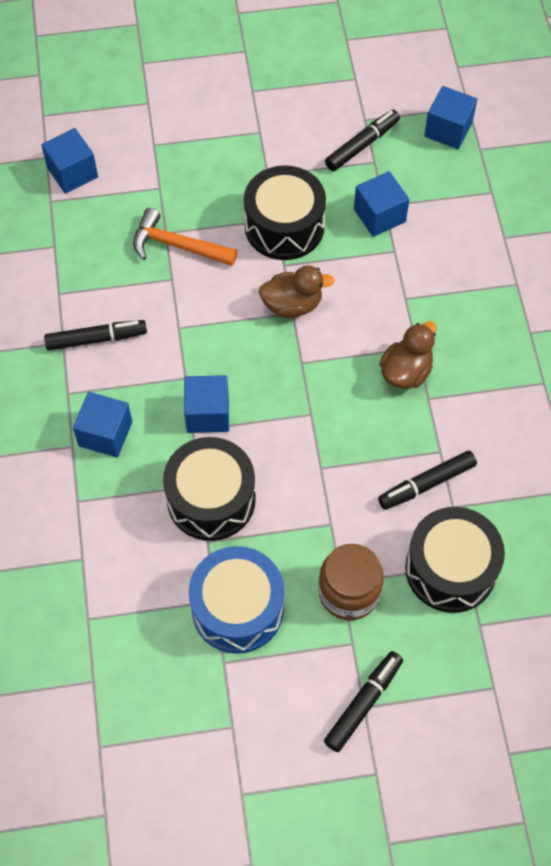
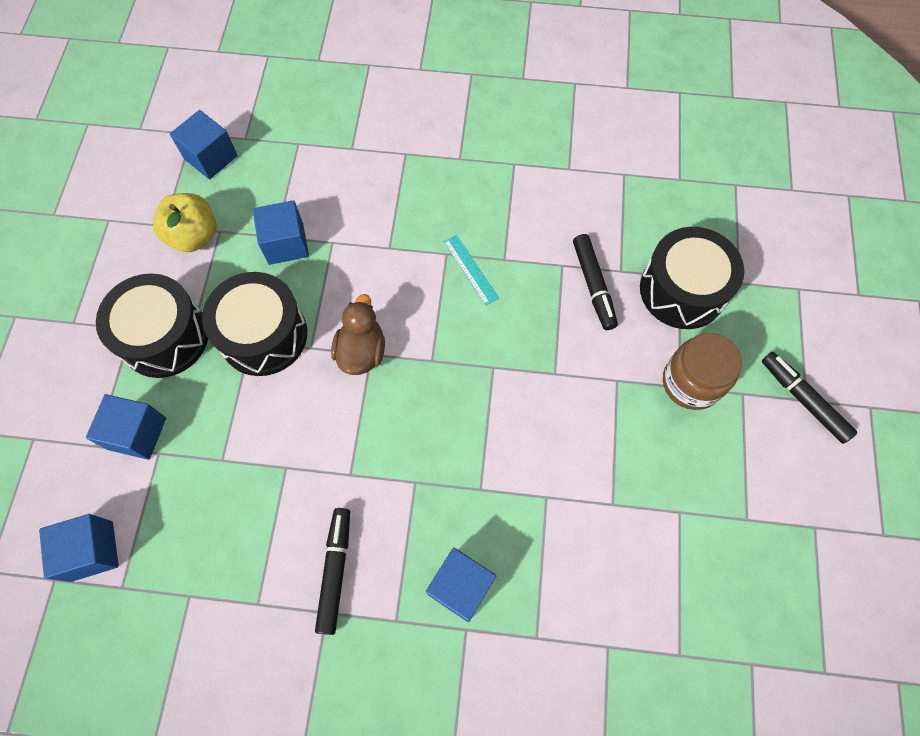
camera: 75 degrees left, 5 degrees up
(178, 245) = (244, 450): orange hammer -> none
(207, 414) = (465, 468): blue cube -> blue cube (137, 433)
(211, 499) = (566, 489): black drum -> black drum (165, 337)
(237, 608) = (692, 491): blue drum -> none
(362, 145) = (194, 236): black marker -> yellow apple
(406, 371) = (470, 269): brown duck -> turquoise ruler

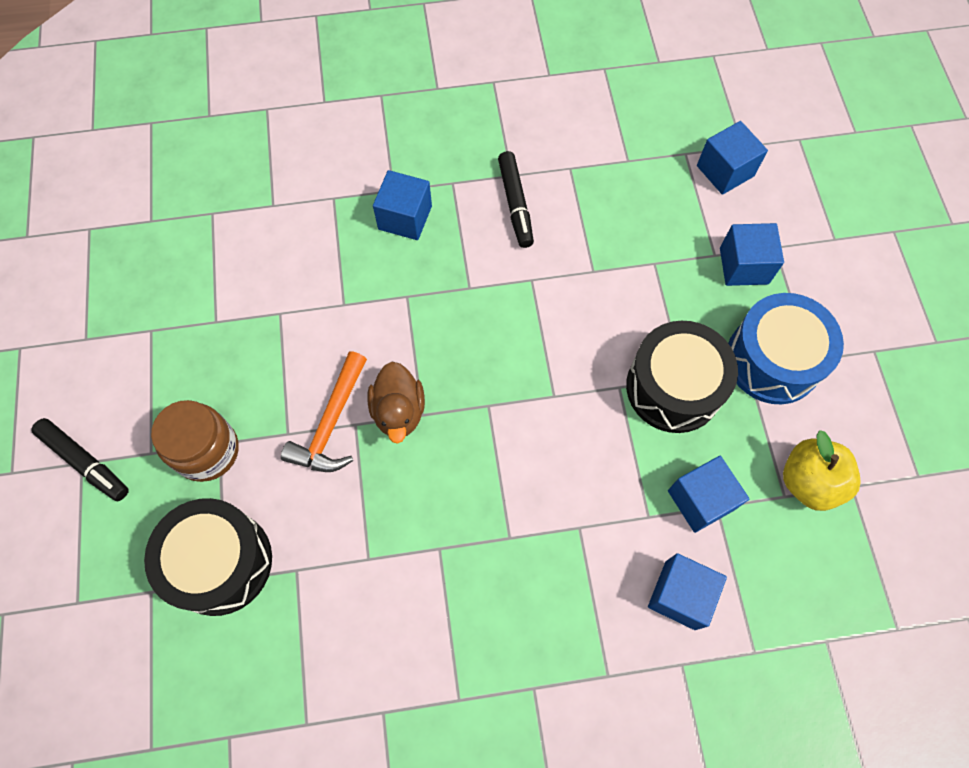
camera: 165 degrees right, 0 degrees up
(165, 337) = (773, 360): black drum -> blue drum
(211, 157) = (852, 597): blue cube -> blue cube (680, 595)
(361, 351) = (564, 396): brown duck -> brown duck (399, 411)
(470, 269) = (475, 523): turquoise ruler -> none
(576, 379) = (331, 423): none -> orange hammer
(593, 285) = (327, 541): black marker -> none

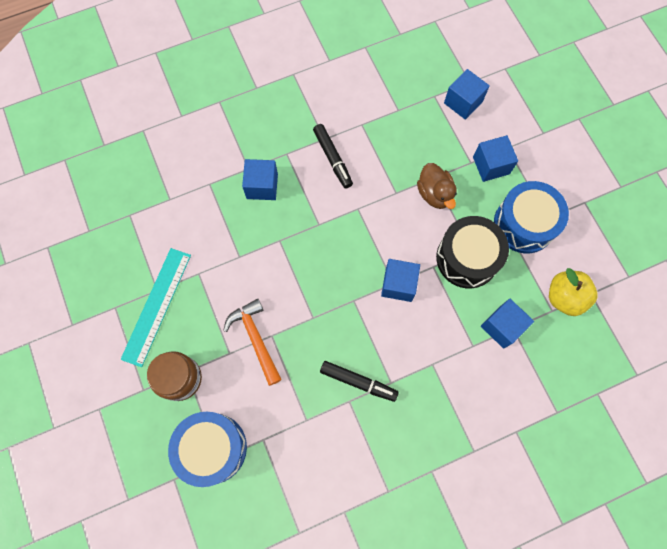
camera: 15 degrees left, 5 degrees up
(85, 462) = (101, 407): black marker -> black marker (358, 382)
(208, 343) = (157, 306): none -> turquoise ruler
(220, 562) = (212, 448): black drum -> blue drum
(331, 423) = (256, 339): orange hammer -> orange hammer turned 150 degrees clockwise
(399, 411) = (297, 319): brown duck -> brown duck (434, 194)
(680, 595) = (504, 389): blue cube -> blue cube (398, 284)

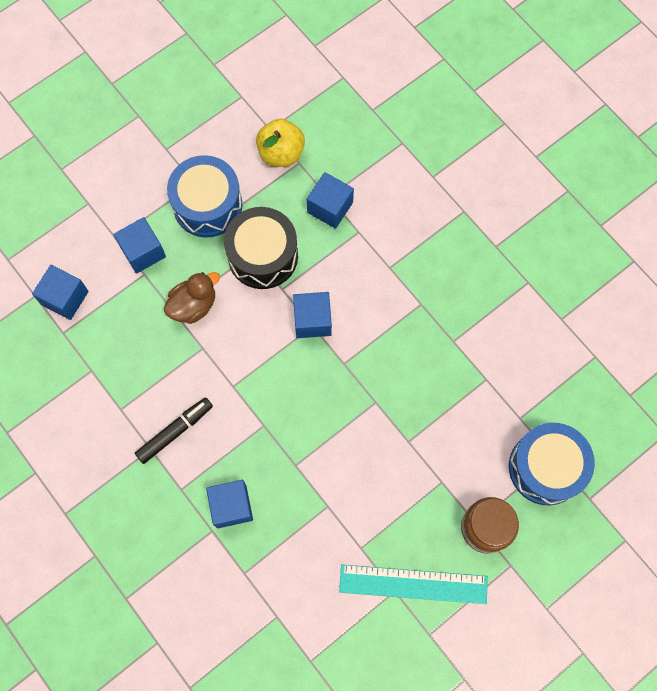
camera: 105 degrees left, 0 degrees up
(256, 339) = (417, 457): orange hammer -> none
(358, 382) = (430, 336): black marker -> none

